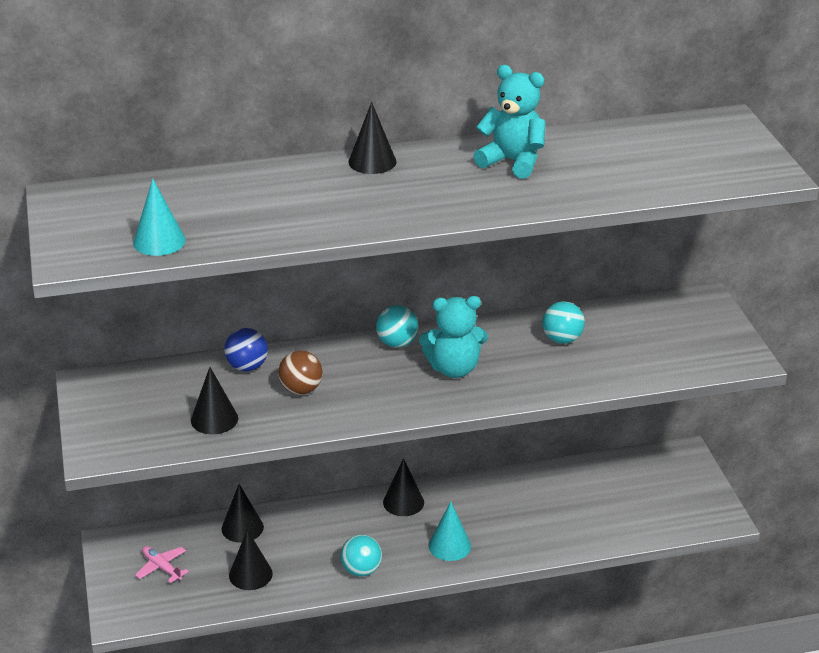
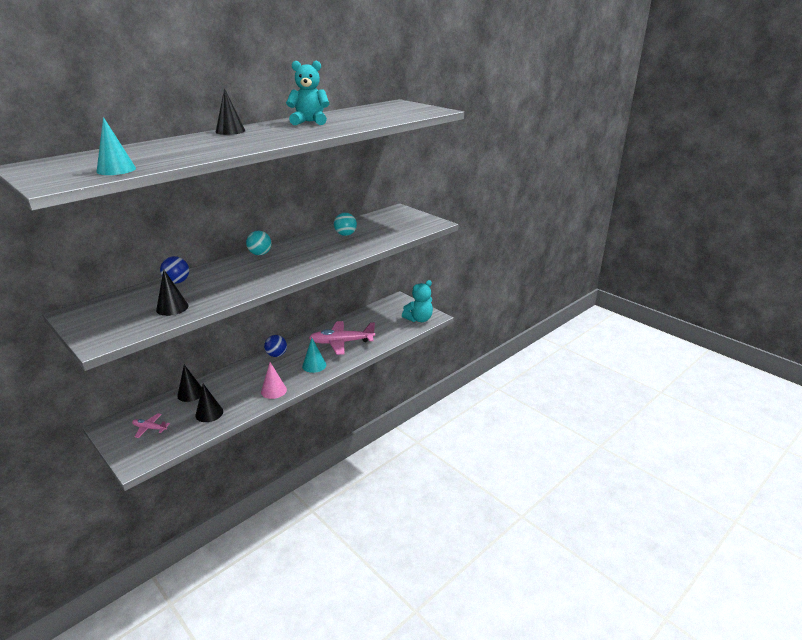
camera: 30 degrees left, 5 degrees down
(301, 390) = (218, 283): brown ball -> none
(361, 570) = (273, 390): turquoise ball -> pink cone
(403, 502) = (276, 355): black cone -> blue ball
(454, 369) = (300, 256): turquoise teddy bear -> turquoise teddy bear (419, 319)
(521, 515) = (341, 342): none -> pink plane

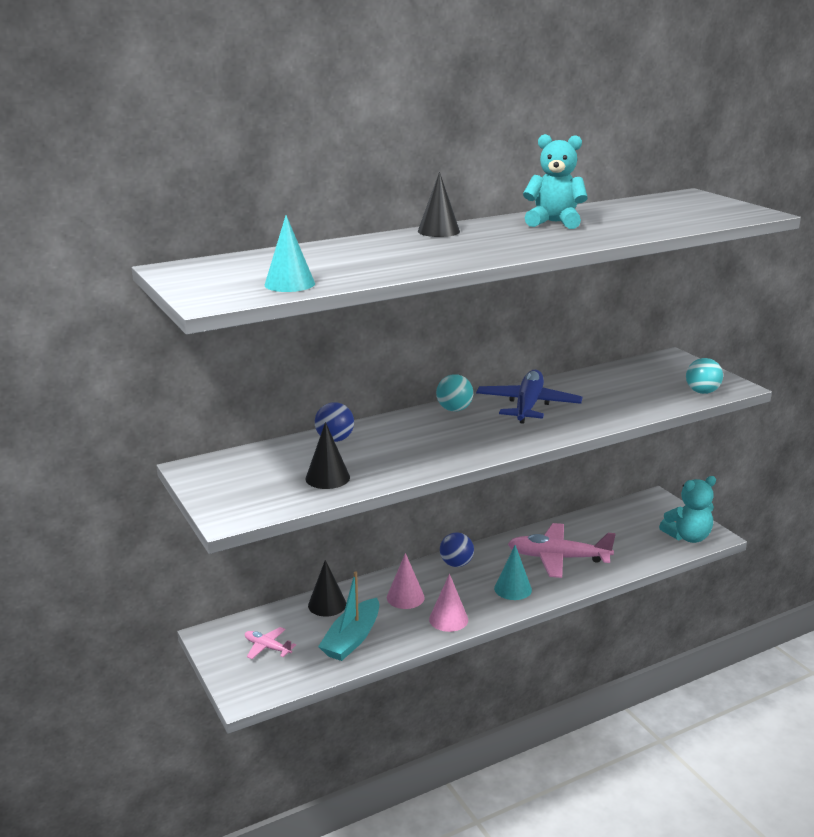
camera: 15 degrees right, 5 degrees down
(209, 413) = (352, 639): black cone -> turquoise boat
(244, 381) = (405, 597): none -> pink cone
(309, 247) = (528, 406): none -> blue plane
(345, 235) = (585, 391): turquoise ball -> turquoise ball (702, 392)

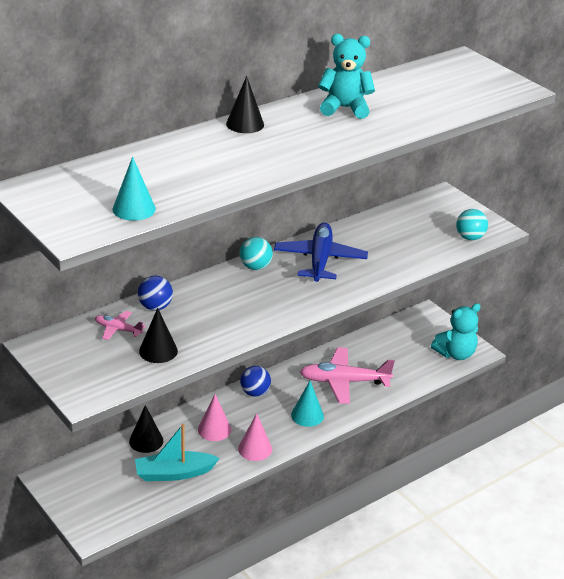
camera: 10 degrees left, 10 degrees up
(267, 647) = (101, 486): pink plane -> pink plane (118, 329)
(352, 639) = (174, 473): turquoise boat -> turquoise boat turned 60 degrees clockwise

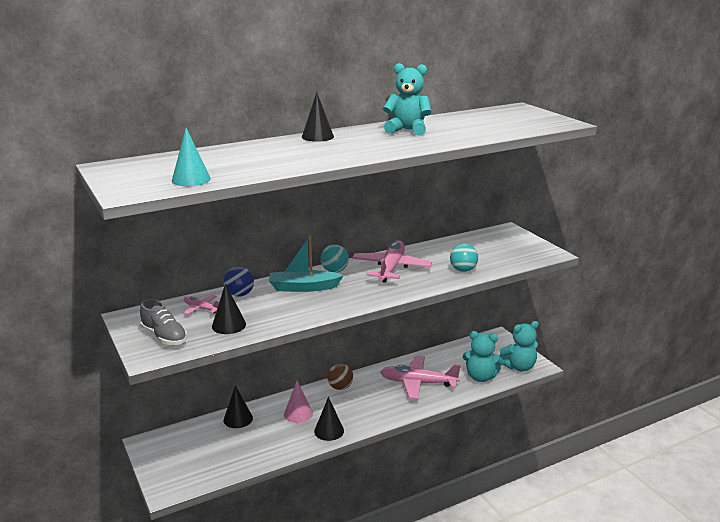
camera: 10 degrees right, 10 degrees down
(91, 371) = (164, 337): none -> grey shoe
(174, 473) = (253, 446): turquoise boat -> turquoise boat (303, 287)
(255, 393) = (340, 387): blue ball -> brown ball
(255, 449) = (329, 431): pink cone -> black cone
(307, 415) = (381, 407): turquoise cone -> none
(320, 260) = (391, 268): blue plane -> pink plane
(414, 370) = (480, 377): none -> turquoise teddy bear
(470, 237) = (525, 258): turquoise ball -> turquoise ball (463, 270)

